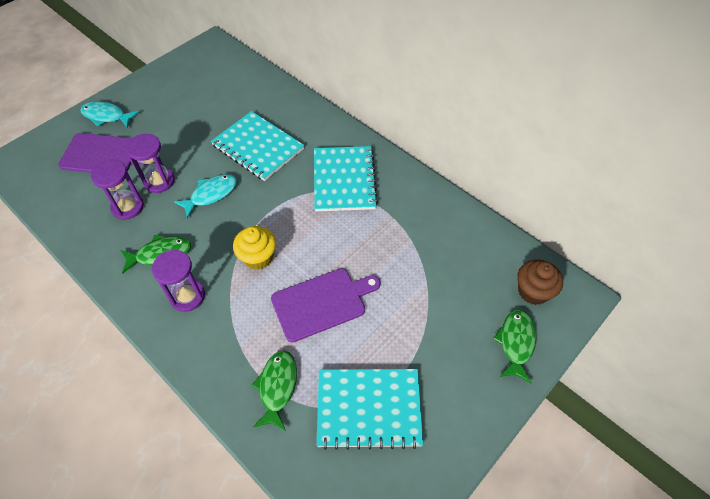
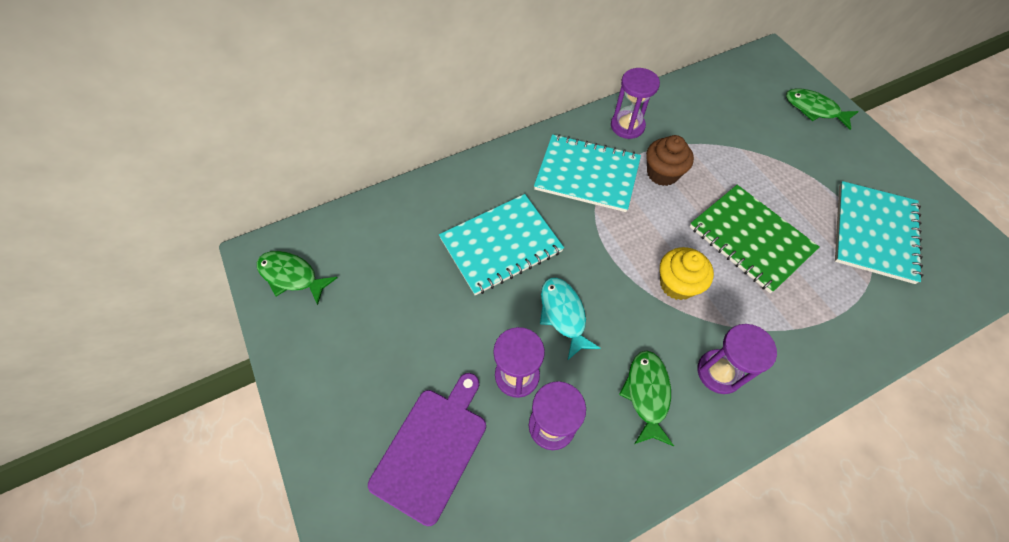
camera: 70 degrees left, 5 degrees up
(106, 116) = (345, 434): turquoise fish -> none
(277, 387) = (848, 304): green fish -> green fish (292, 276)
(321, 303) = (750, 239): purple cutting board -> green notebook
(410, 195) = (627, 126): none -> purple hourglass
(533, 291) = (763, 80): brown cupcake -> brown cupcake (662, 173)

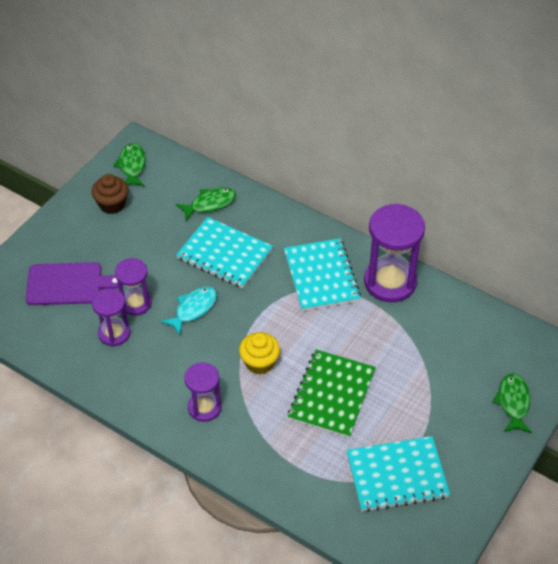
camera: 60 degrees right, 10 degrees down
(627, 126) = (390, 282): purple hourglass -> purple hourglass, size x1.70
(647, 394) = (164, 373): green fish -> green fish (210, 204)
(662, 173) = (357, 320): brown cupcake -> brown cupcake (112, 204)

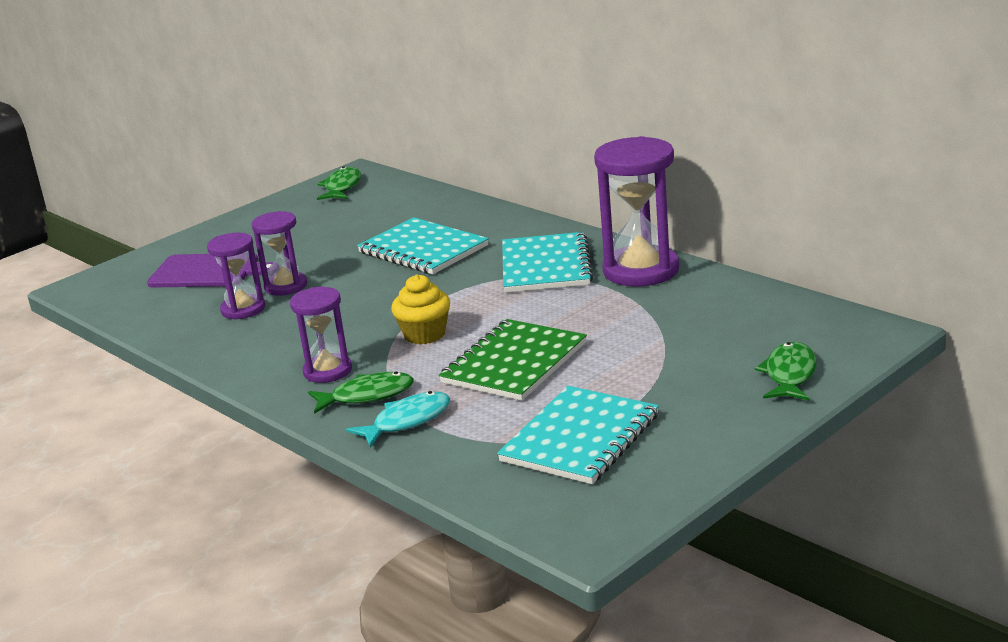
camera: 15 degrees right, 25 degrees down
(112, 204) = (300, 214): brown cupcake -> none
(193, 309) = (358, 291): turquoise fish -> turquoise fish (407, 421)
(210, 204) = (424, 213): green fish -> green fish (367, 396)
(397, 475) = (580, 438): turquoise notebook -> turquoise notebook turned 60 degrees counterclockwise

